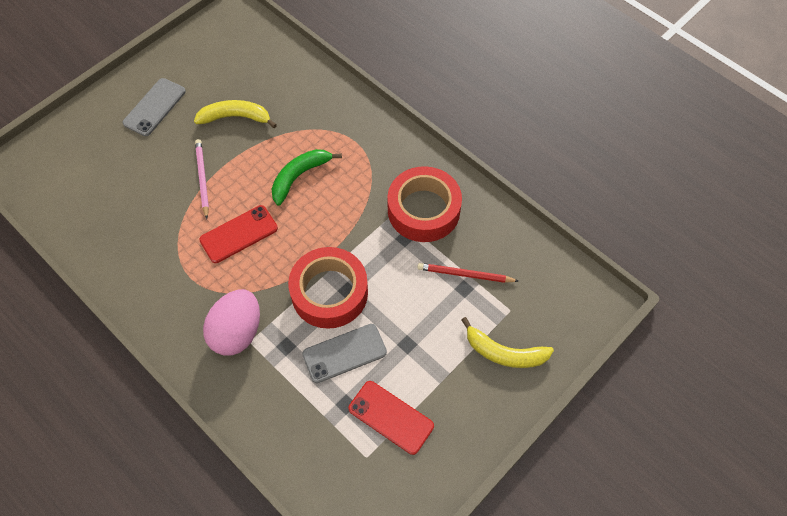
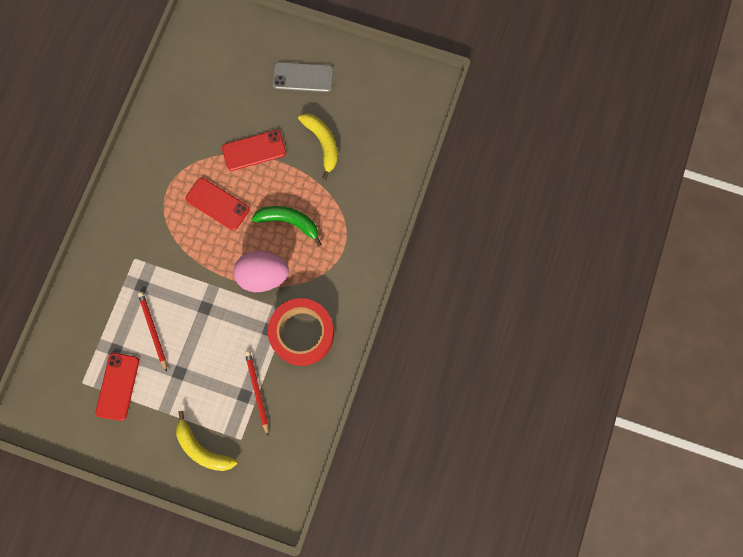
camera: 65 degrees right, 15 degrees up
(202, 178) = (254, 150): pink pencil -> red phone
(237, 332) = (138, 246): pink egg -> pink egg (263, 276)
(329, 292) = (197, 295): red tape -> none
(344, 353) = (153, 330): grey phone -> red pencil
(504, 353) = (202, 449): yellow banana -> yellow banana turned 45 degrees counterclockwise

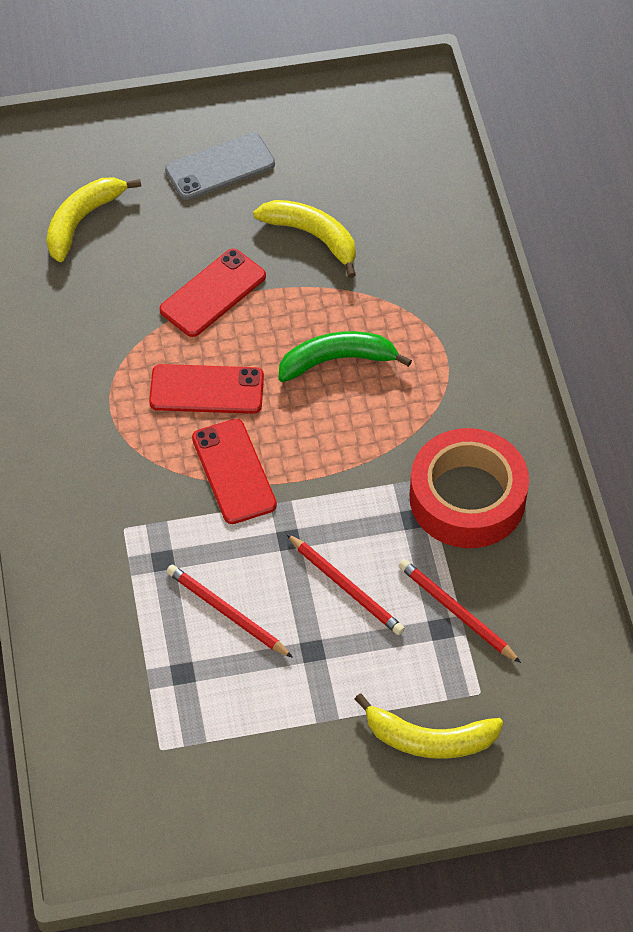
camera: 30 degrees left, 20 degrees down
(118, 386) = (225, 723): red phone -> red phone (234, 471)
(215, 348) = (346, 587): none -> red pencil
(217, 74) = (82, 221): none -> yellow banana
(263, 276) = (349, 451): pink egg -> none

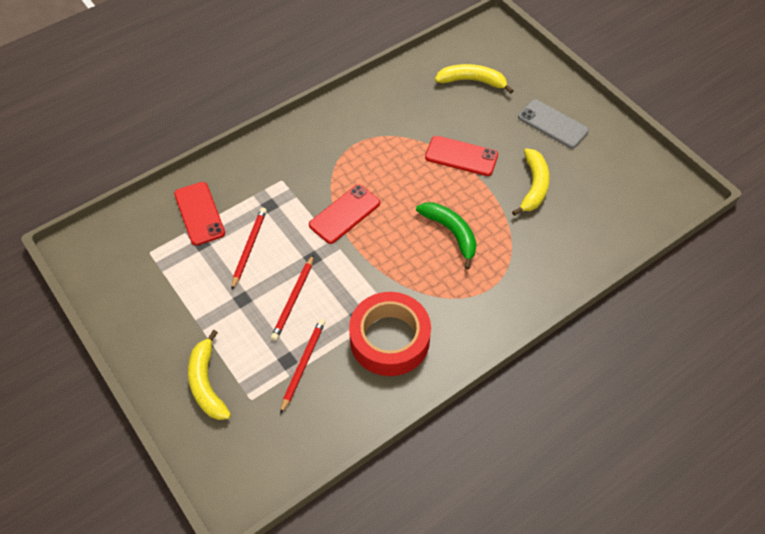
camera: 65 degrees right, 0 degrees up
(206, 390) = (393, 180): red phone -> red phone (199, 213)

